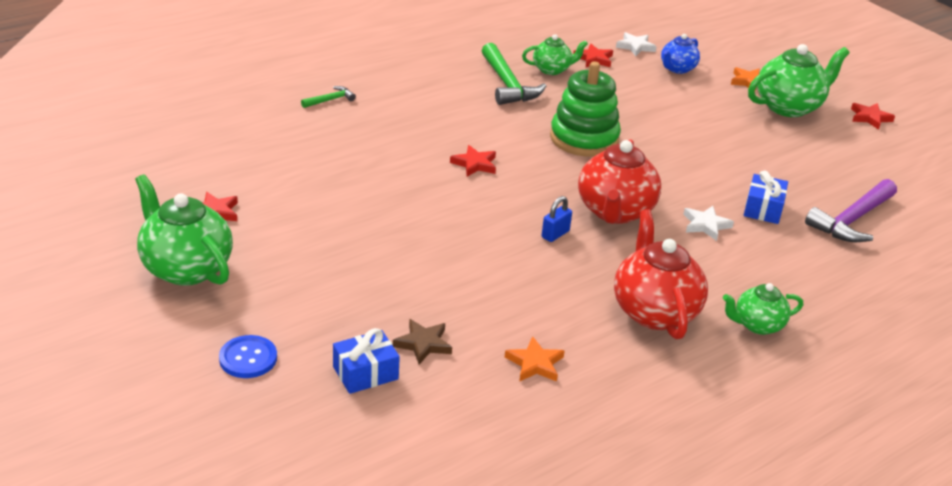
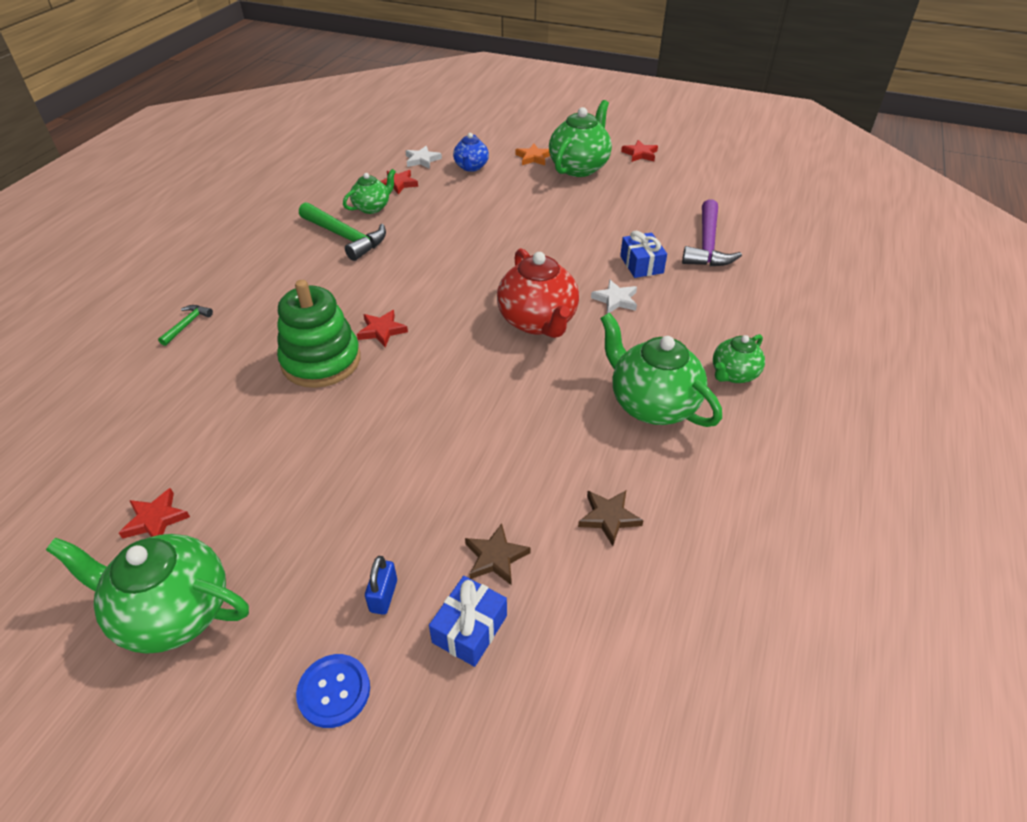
camera: 30 degrees left, 10 degrees up
(535, 364) = (609, 518): orange star -> brown star
(555, 234) = (510, 369): blue padlock -> blue padlock (383, 596)
(584, 139) = (453, 262): green stacking toy -> green stacking toy (321, 361)
(654, 311) = (651, 404): red teapot -> green teapot

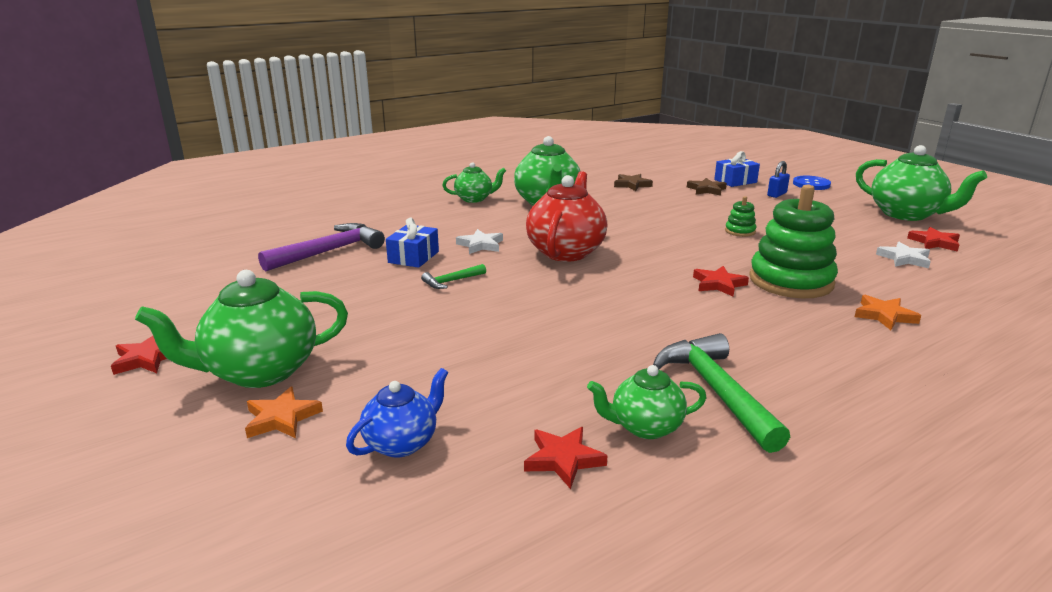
camera: 145 degrees left, 20 degrees down
(187, 325) = (961, 352): green hammer -> green hammer (452, 281)
(239, 344) = (884, 315): none -> orange star
(397, 438) = (740, 231): none -> green stacking toy
(422, 160) = (464, 504): white star -> white star (904, 259)

